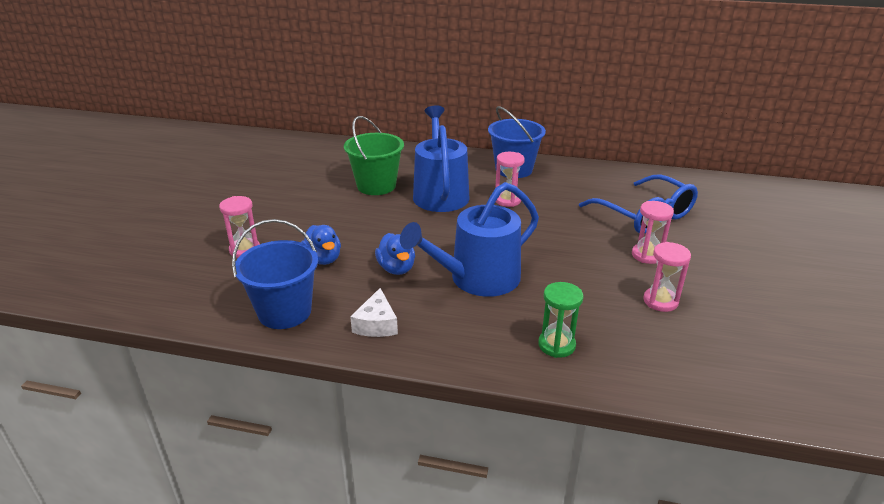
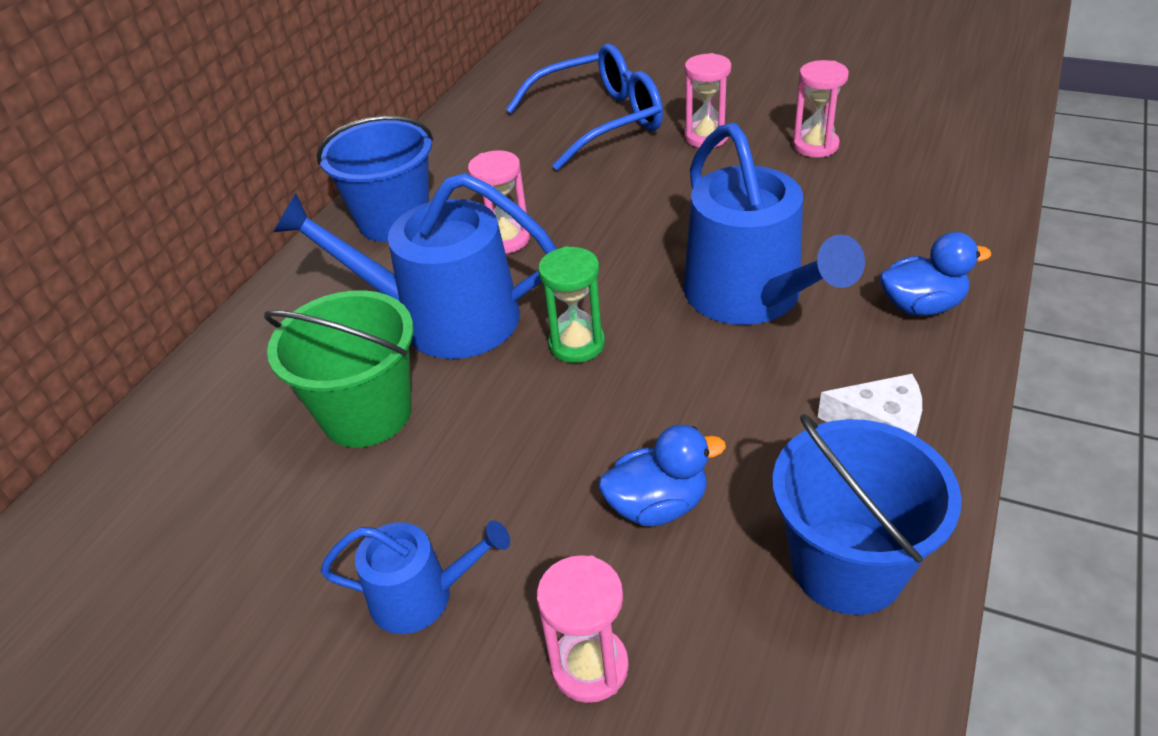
camera: 75 degrees left, 10 degrees up
(282, 212) = (421, 596): none -> blue watering can
(396, 268) = (708, 393): blue duck -> blue duck (921, 306)
(556, 345) = (916, 240): green hourglass -> green hourglass (576, 344)

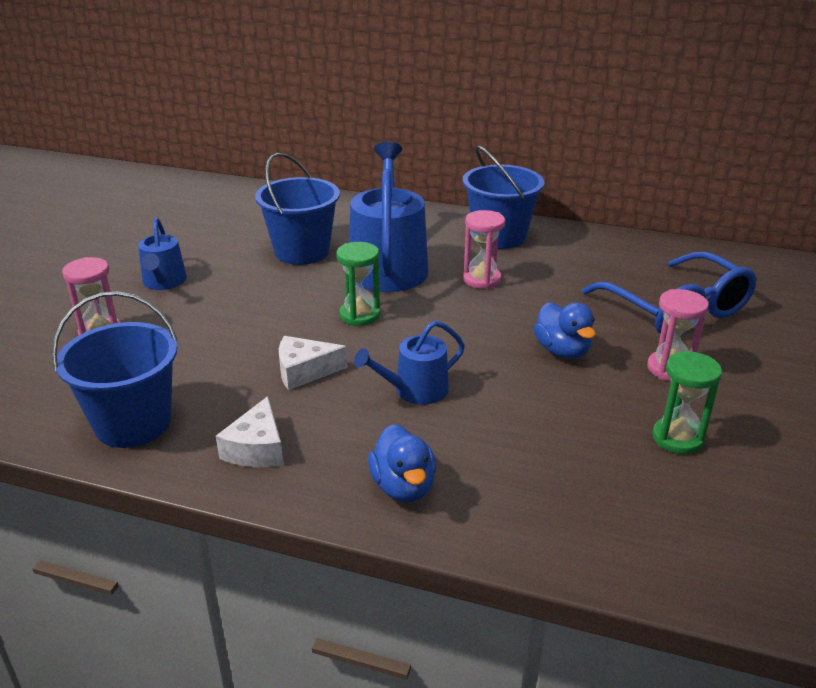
camera: 80 degrees right, 10 degrees down
(367, 413) = (302, 251): green bucket -> blue bucket
(657, 505) = (204, 351): blue duck -> blue duck (562, 351)
(711, 391) = (304, 371): none -> white cheese
(750, 296) = (415, 390): blue watering can -> blue watering can, size x0.53
(815, 146) = (677, 438): pink hourglass -> green hourglass

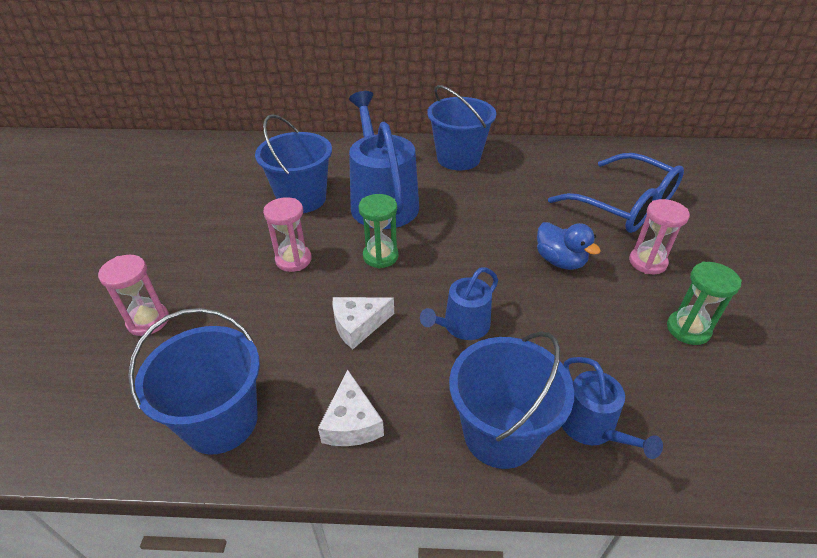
camera: 15 degrees left, 10 degrees up
(164, 282) = (188, 252): blue watering can -> blue watering can (591, 427)
(403, 487) = (500, 434): blue duck -> blue bucket
(482, 280) = (464, 202): pink hourglass -> pink hourglass (293, 260)

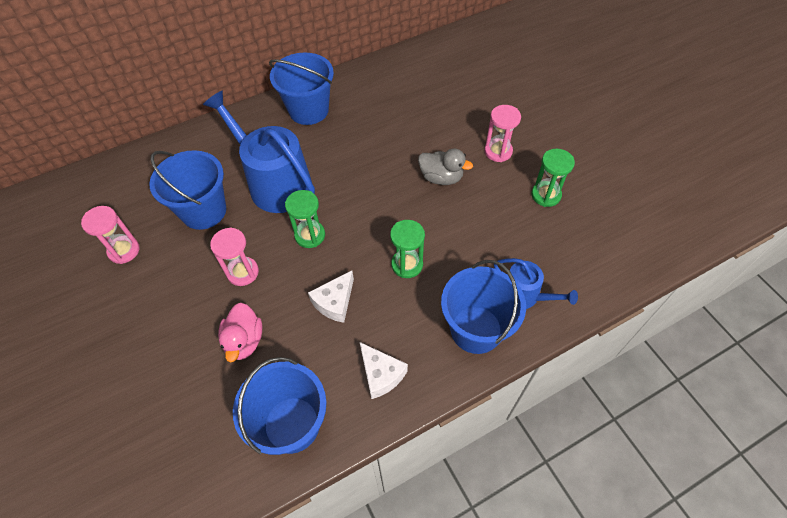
camera: 30 degrees left, 15 degrees up
(148, 321) = (166, 385): pink hourglass -> pink hourglass (124, 250)
(245, 318) = (244, 341): none -> pink duck
(462, 326) = (407, 264): blue watering can -> green hourglass
(560, 261) = (441, 178): blue duck -> grey duck
(623, 205) = (458, 105): blue glasses -> none

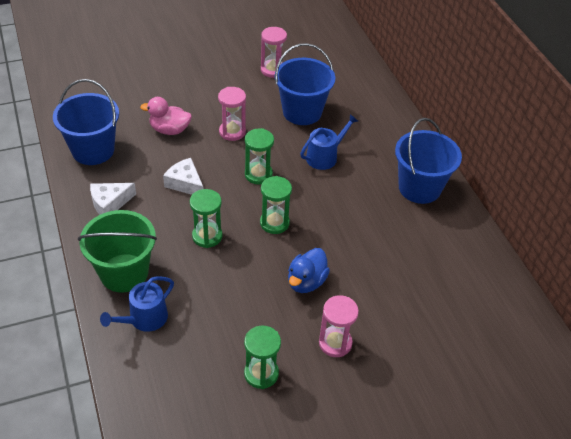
camera: 95 degrees right, 10 degrees down
(275, 183) = (324, 156): blue watering can -> blue watering can, size x0.53
(376, 211) = (274, 223): none -> green hourglass
(441, 178) = (306, 282): grey duck -> blue duck
(476, 329) = (124, 273): blue bucket -> green bucket

